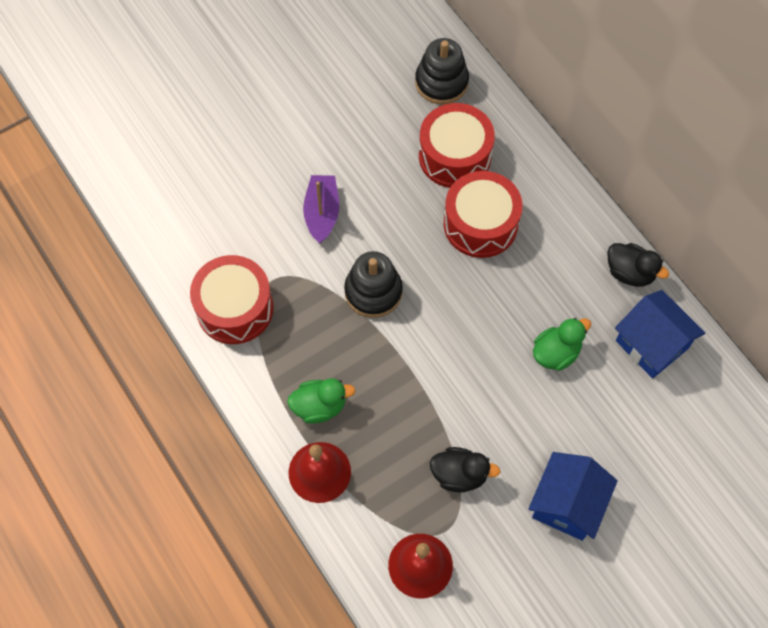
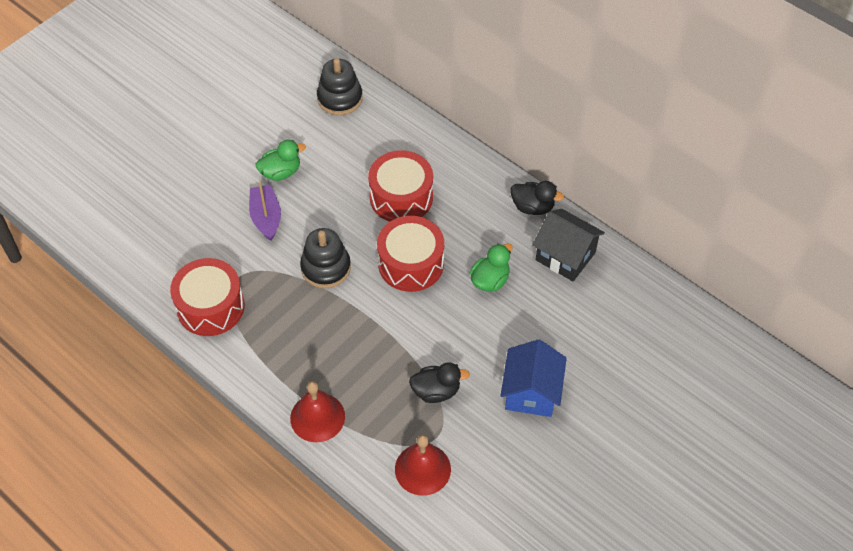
camera: 15 degrees left, 10 degrees down
(319, 406) = (304, 366): green duck -> green duck (281, 172)
(454, 156) = (366, 151): red drum -> red drum (411, 264)
(652, 344) = (565, 256): blue house -> black house

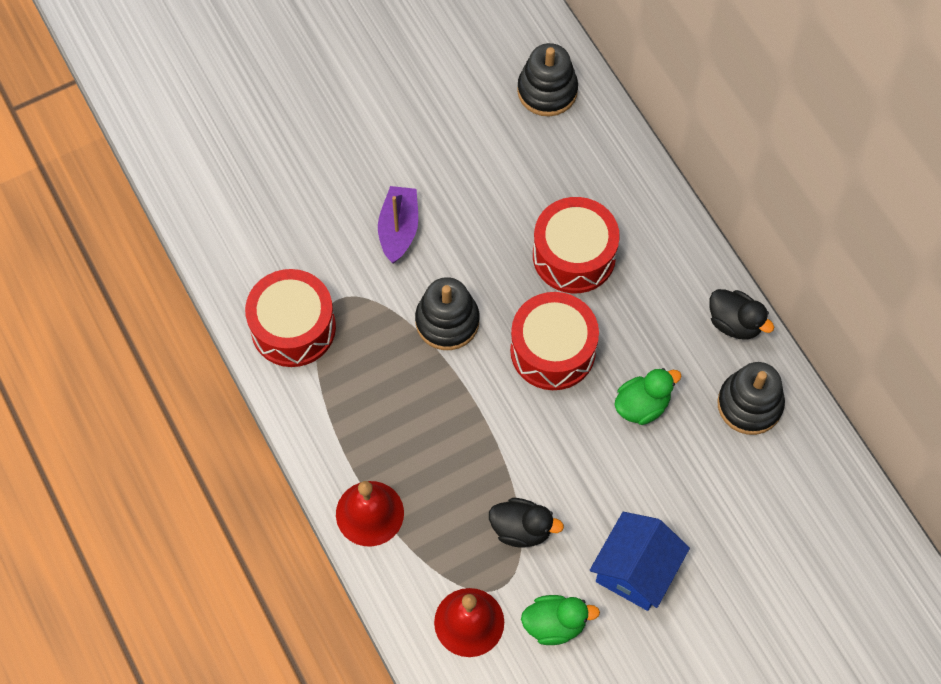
camera: 20 degrees right, 10 degrees up
(281, 172) = (438, 172): green duck -> green duck (555, 624)
(565, 256) = (749, 404): black house -> black stacking toy

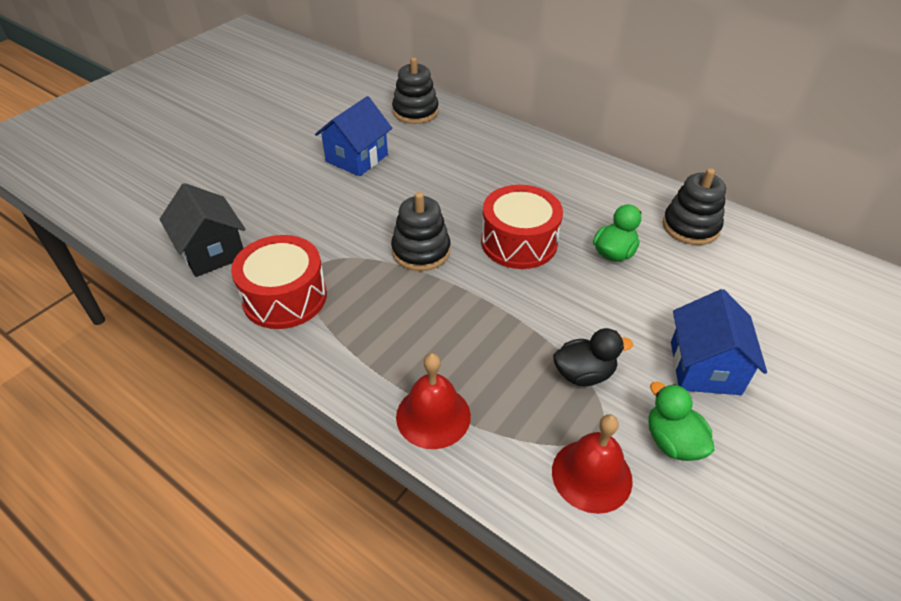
camera: 25 degrees left, 20 degrees down
(244, 238) = (212, 252): none -> black house
(399, 229) = (347, 209): purple boat -> none
(442, 150) = (357, 158): none -> blue house
(555, 624) = (672, 441): green duck -> green duck turned 90 degrees counterclockwise
(574, 255) = (494, 185): red drum -> none
(734, 323) = (638, 186): black duck -> none

